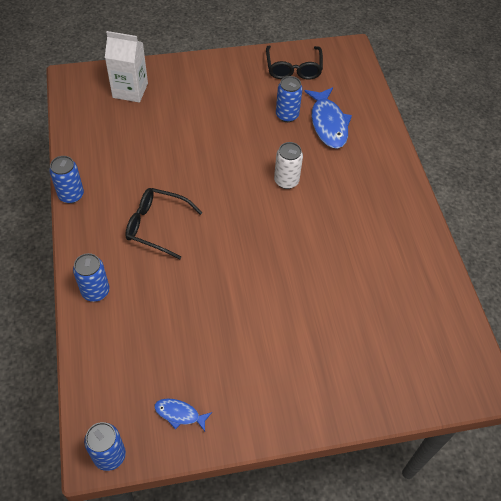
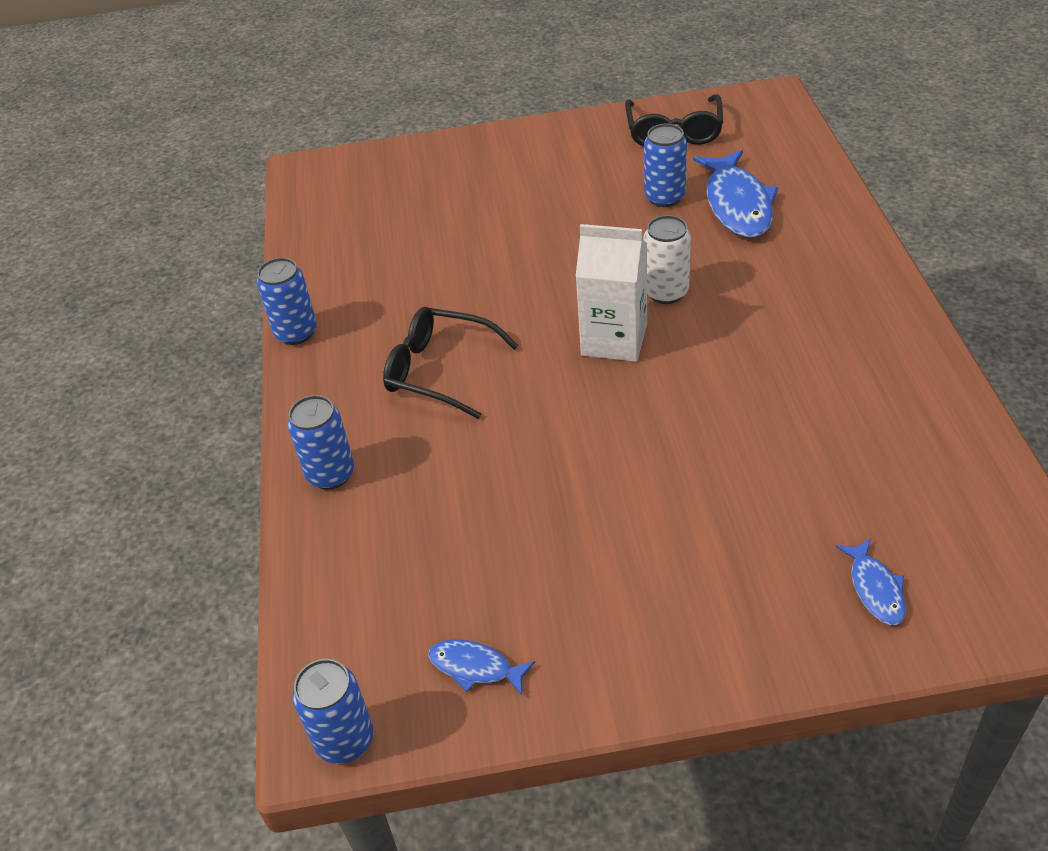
camera: 10 degrees right, 10 degrees down
(130, 90) = (400, 180): white carton -> white carton (614, 339)
(390, 373) = (875, 589): none -> blue fish

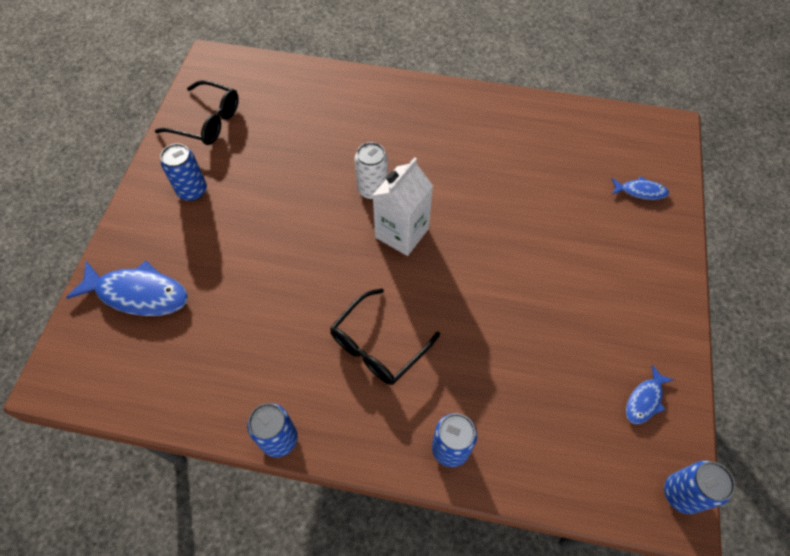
camera: 75 degrees left, 15 degrees up
(664, 197) = (276, 154): blue can -> blue can (192, 191)
(737, 204) = (310, 121): blue fish -> blue fish (138, 294)

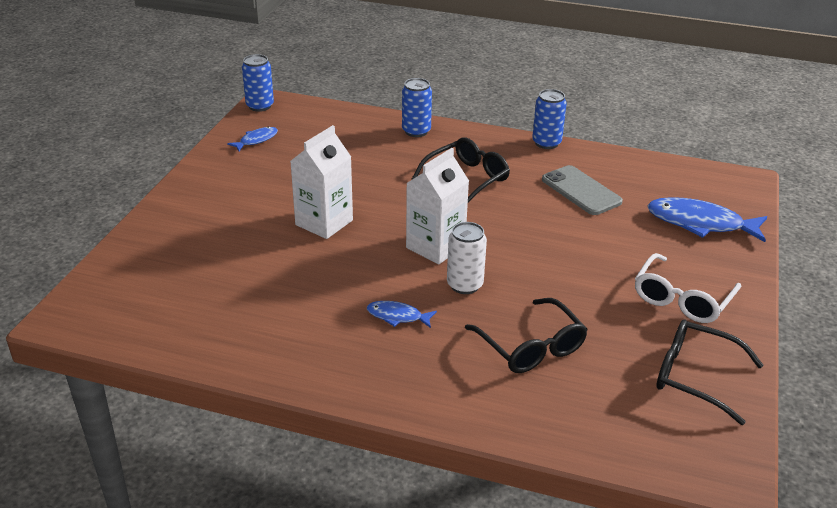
camera: 175 degrees left, 25 degrees down
(192, 191) = (681, 300): blue can -> white glasses
(251, 337) = (581, 191): none -> grey phone
(320, 134) = (532, 348): none -> black glasses
(513, 255) = (324, 222): none -> white carton
(640, 191) = (155, 260): blue fish -> blue fish (397, 316)

